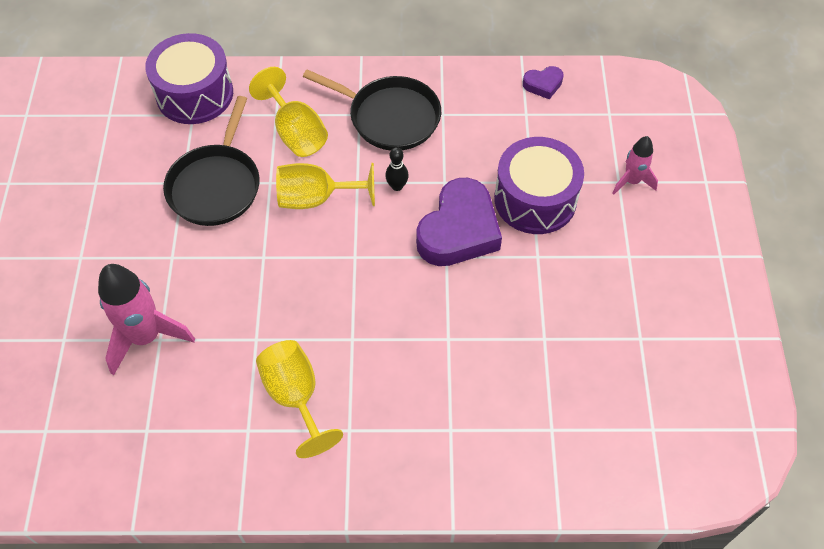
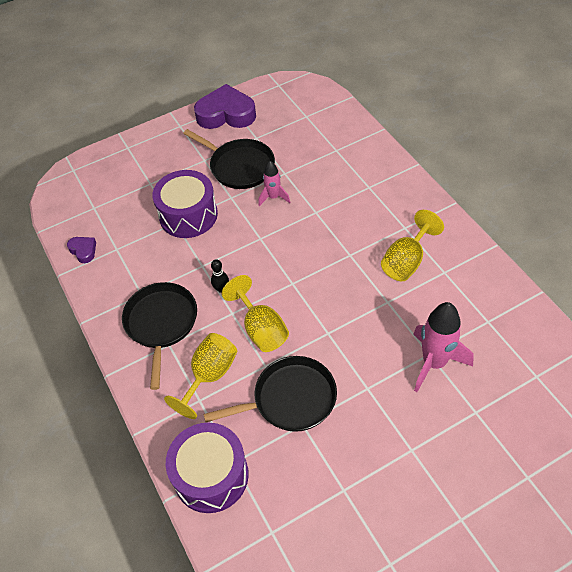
camera: 115 degrees left, 5 degrees down
(459, 230) = (236, 241): purple heart -> purple heart (226, 114)
(590, 291) = (239, 166): none -> black pan
(631, 181) = (146, 177): pink rocket -> pink rocket (273, 197)

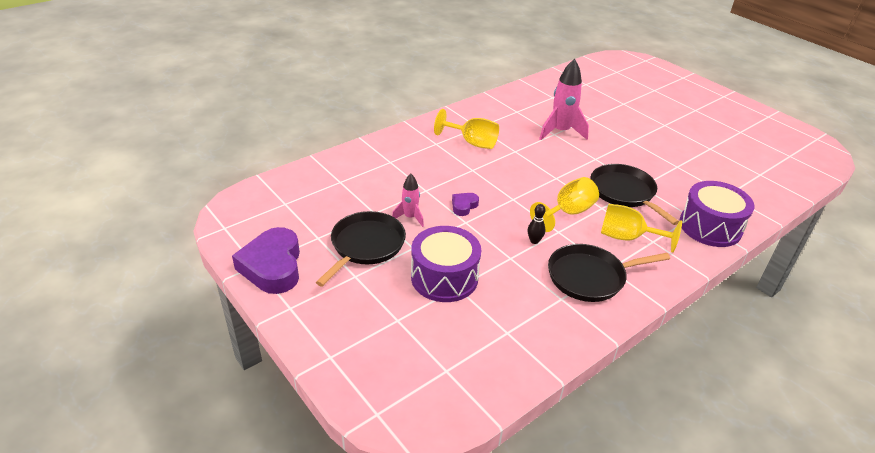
camera: 105 degrees left, 15 degrees down
(83, 251) = (518, 364): purple heart -> purple heart (464, 206)

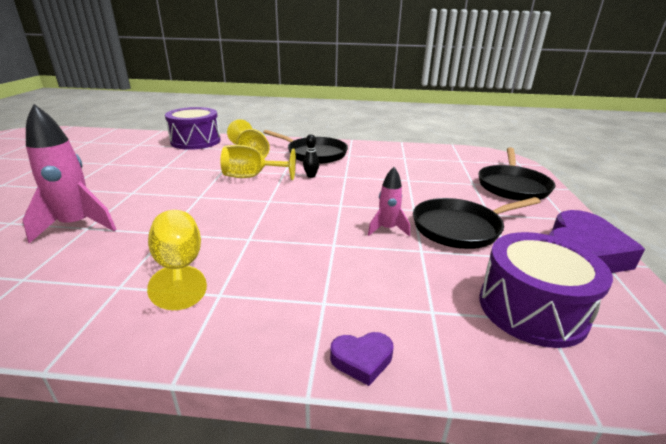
camera: 135 degrees left, 10 degrees down
(444, 277) = (411, 186): purple drum -> purple drum (531, 309)
(464, 206) = (321, 215): purple heart -> purple heart (362, 360)
(624, 192) = (186, 169): black pan -> black pan (512, 186)

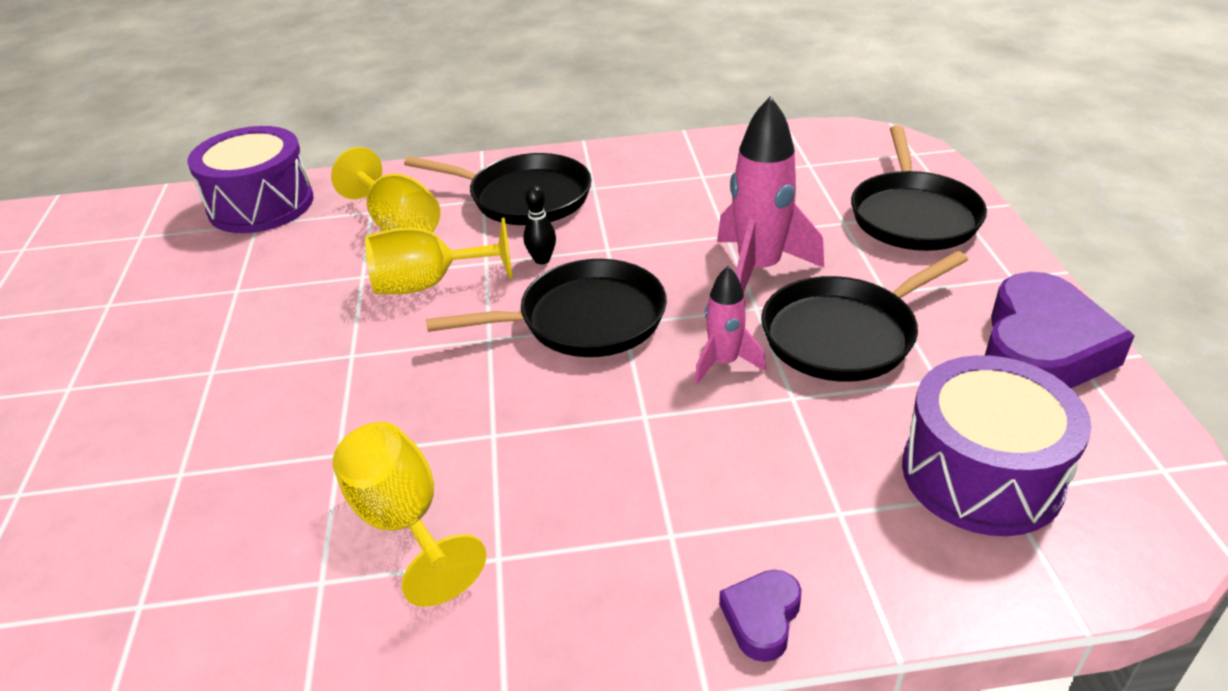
camera: 10 degrees left, 10 degrees up
(77, 225) = (157, 473): pink rocket -> pink rocket (759, 270)
(321, 200) = (585, 319): none -> black pan
(362, 360) = (762, 618): purple heart -> purple heart turned 135 degrees clockwise

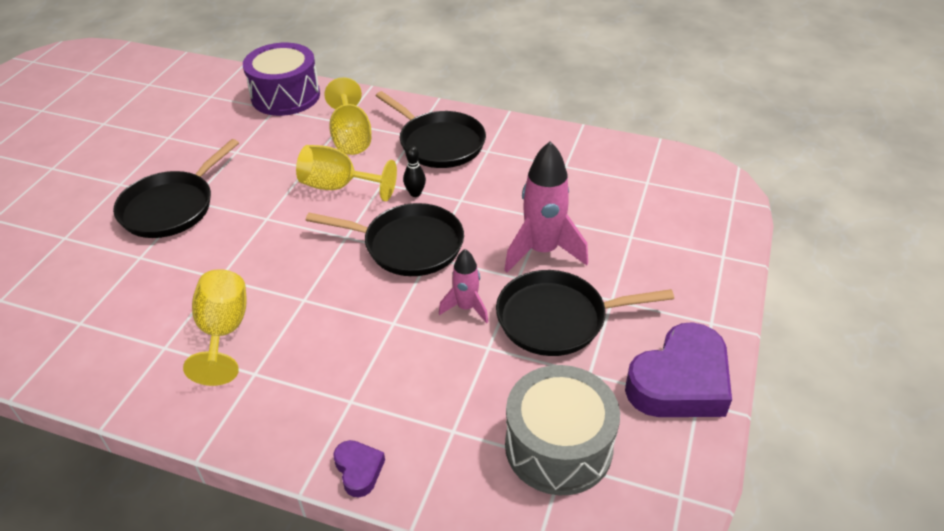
camera: 25 degrees right, 5 degrees up
(762, 618) = (359, 470): purple heart -> purple heart turned 105 degrees clockwise
(913, 216) = (684, 249): black pan -> black pan (171, 207)
(982, 474) = (558, 446): purple drum -> grey drum

